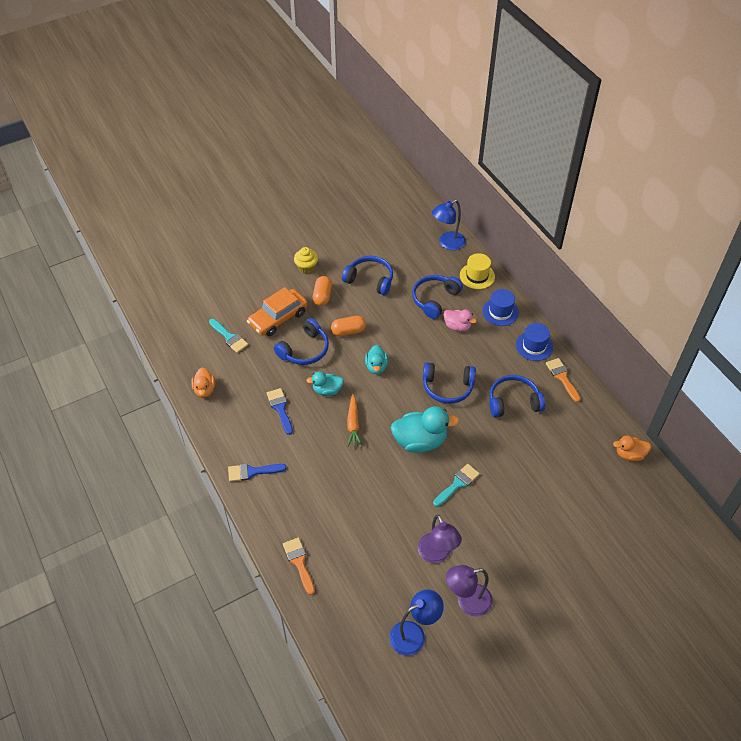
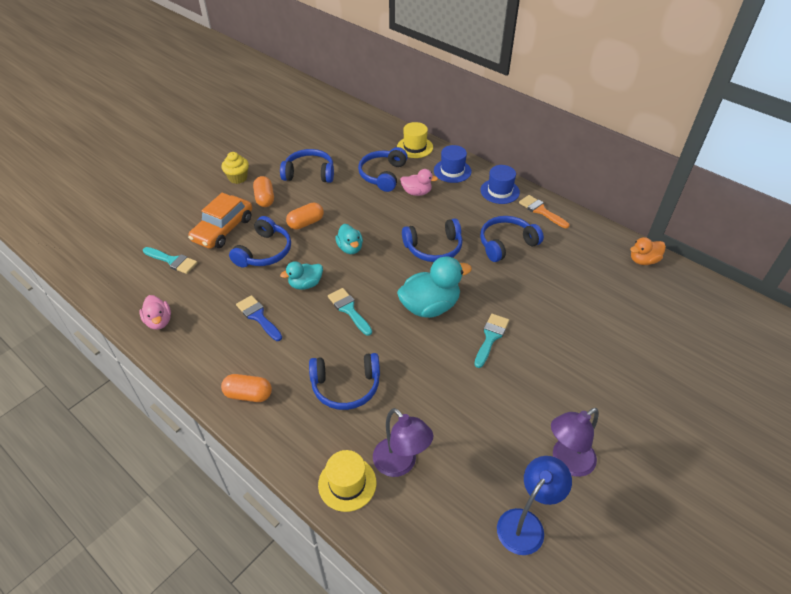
camera: 20 degrees left, 5 degrees down
(204, 390) = (159, 321): orange duck -> pink duck
(252, 472) = (248, 394): blue brush -> orange capsule
(299, 562) = (347, 483): orange brush -> yellow hat
(326, 488) = (346, 386): none -> blue headphones
(353, 424) = (349, 309): orange carrot -> turquoise brush
(437, 555) = (506, 420): purple lamp -> purple lamp (400, 464)
(447, 243) = (373, 128): blue lamp -> none

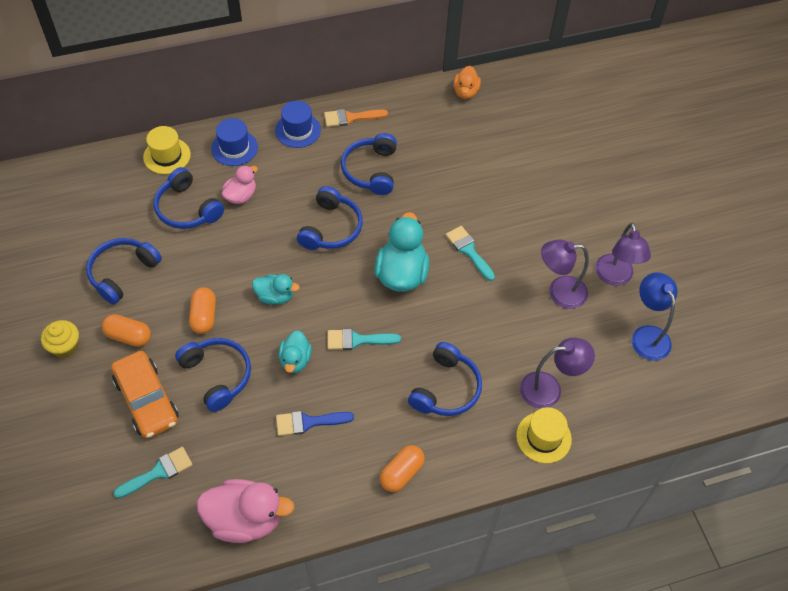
camera: 60 degrees left, 10 degrees up
(159, 321) = (245, 519): pink duck -> pink duck, size x1.74
(508, 423) = (559, 292): none -> purple lamp

